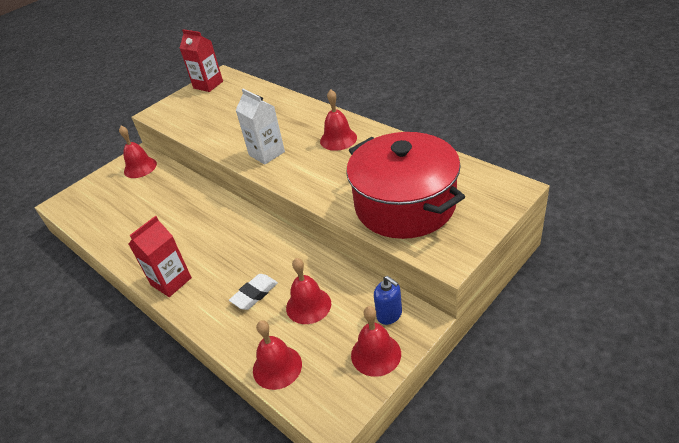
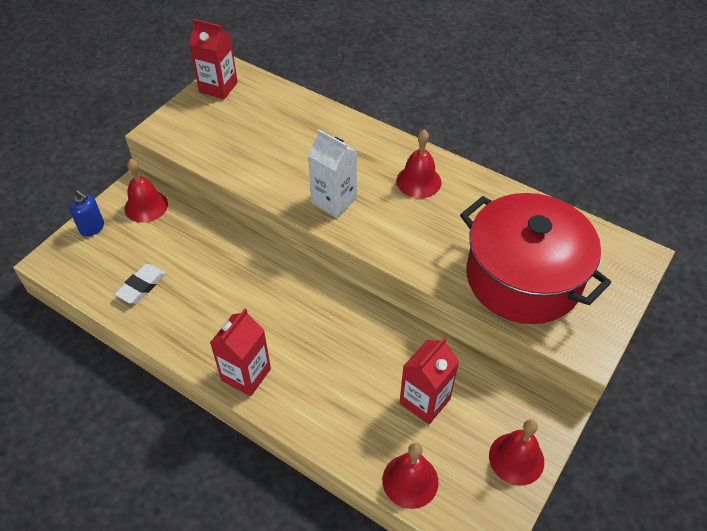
camera: 15 degrees left, 10 degrees up
(254, 294) = (356, 388): white eraser -> white eraser (141, 286)
(308, 305) = (425, 401): red bell -> red carton
(389, 314) = (519, 409): blue soap dispenser -> blue soap dispenser (92, 228)

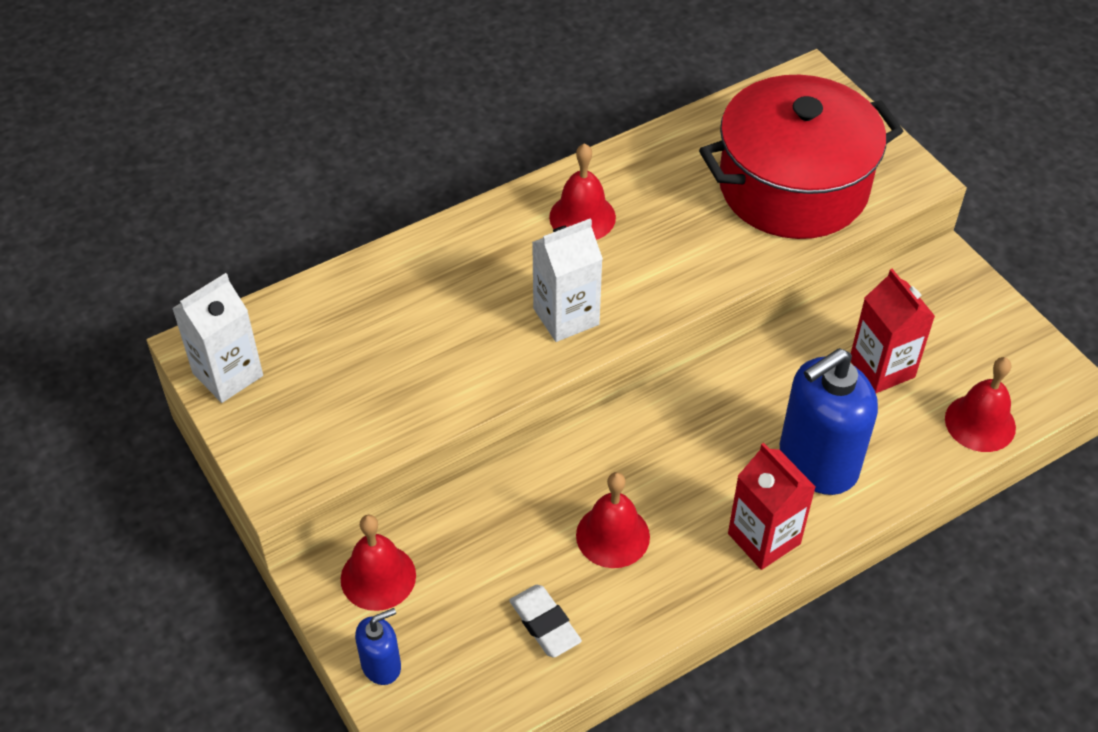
camera: 65 degrees left, 0 degrees up
(218, 87) = (228, 374): red carton -> white carton
(321, 386) = (817, 462): none -> blue soap dispenser
(516, 458) = (987, 318): red bell -> red bell (612, 535)

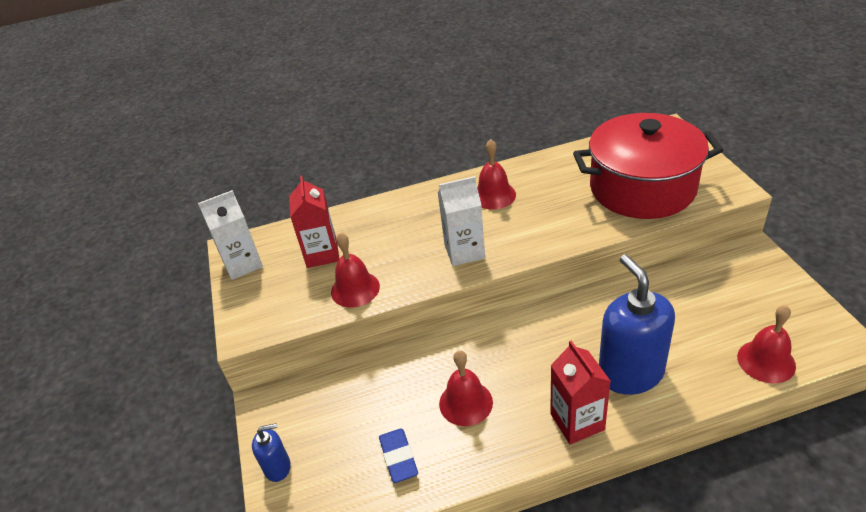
camera: 20 degrees right, 10 degrees down
(378, 577) = (298, 406): red bell -> red bell (355, 289)
(545, 624) = (398, 458): white eraser -> blue eraser
(817, 462) = (630, 373): blue soap dispenser -> blue soap dispenser turned 90 degrees clockwise
(881, 368) = (692, 314): red carton -> red carton (322, 254)

